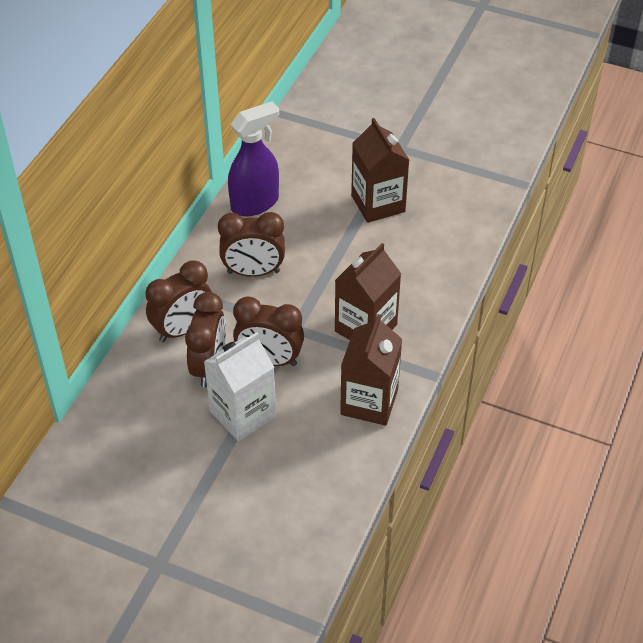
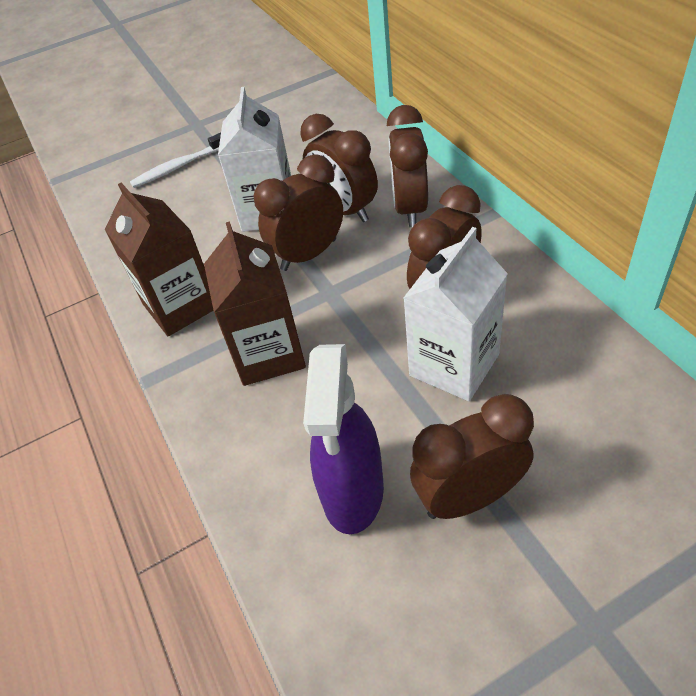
camera: 135 degrees right, 0 degrees up
(229, 525) = (179, 166): none -> white toothbrush
(255, 203) = (573, 348): purple spray bottle -> purple spray bottle (353, 493)
(305, 243) = (454, 365): none -> white carton
(378, 204) = (469, 497): brown carton -> brown clock

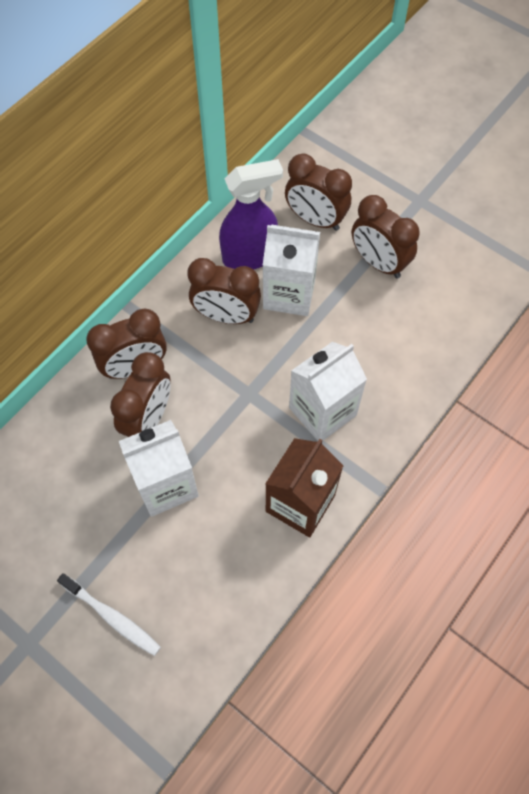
camera: 120 degrees left, 15 degrees up
(268, 353) = (322, 411): brown carton -> white carton
(308, 254) = (212, 426): brown clock -> brown clock (315, 220)
(353, 493) = (402, 319): purple spray bottle -> purple spray bottle (250, 256)

